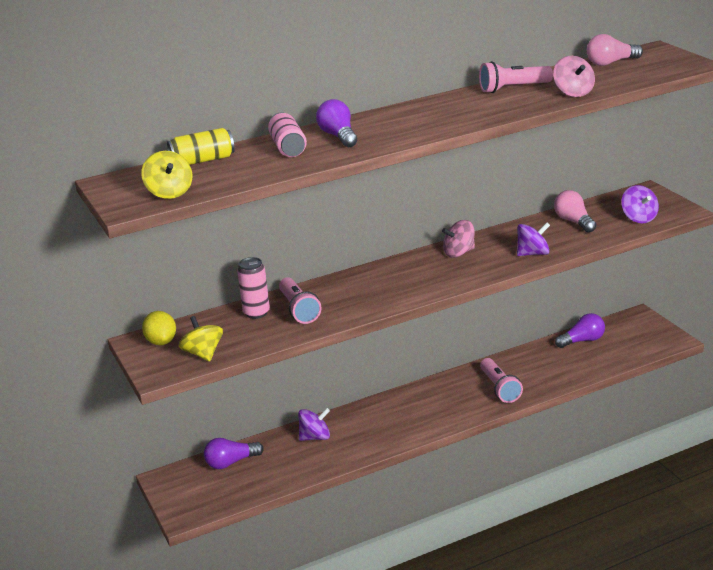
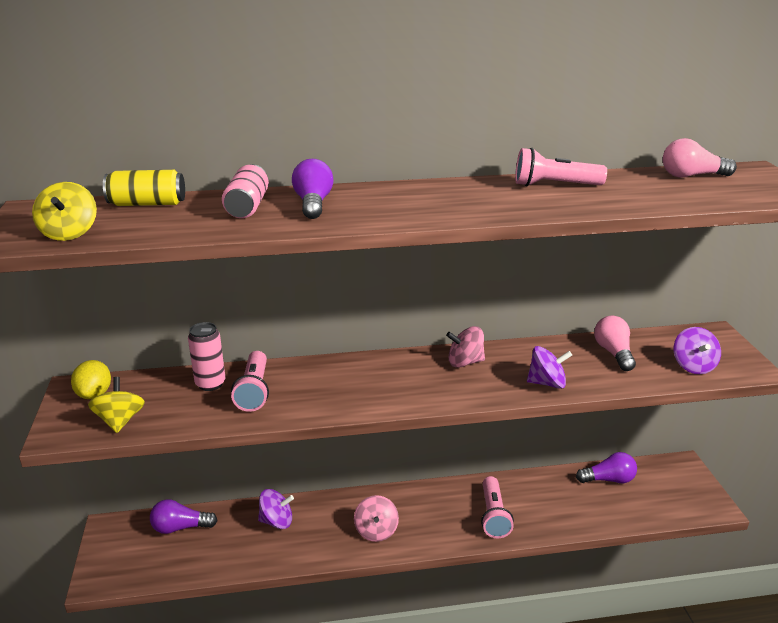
camera: 15 degrees right, 0 degrees up
(573, 93) = (624, 202): pink spinning top -> pink spinning top (376, 531)

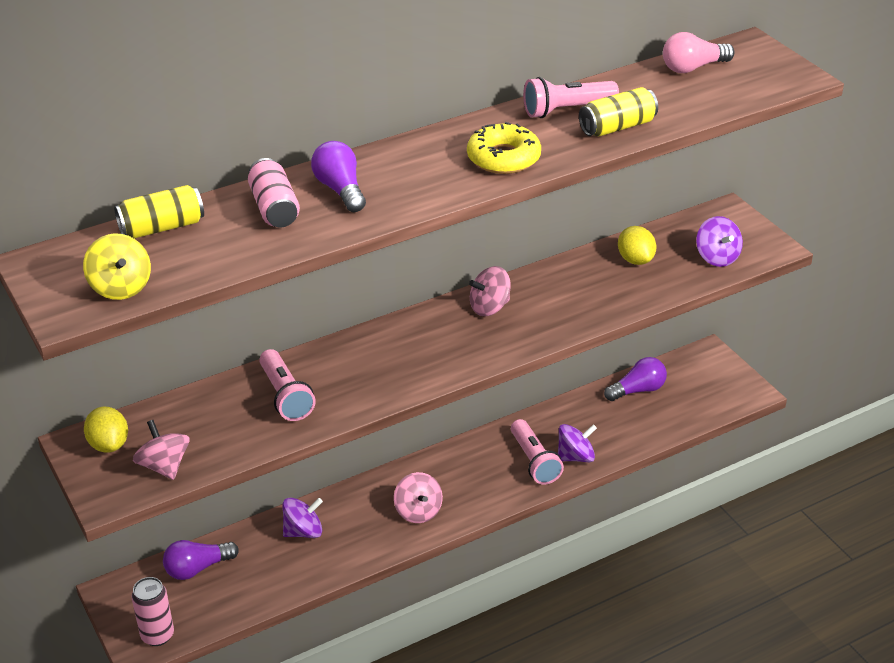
camera: 20 degrees left, 10 degrees up
(120, 421) = (164, 466): yellow spinning top -> pink spinning top
(210, 384) = (231, 400): pink can -> pink can (157, 635)
(473, 205) = (503, 158): none -> yellow donut
(547, 383) = (583, 312): purple spinning top -> purple spinning top (575, 457)
(596, 201) = (617, 127): none -> yellow can
(613, 353) = (635, 260): pink light bulb -> yellow lemon

